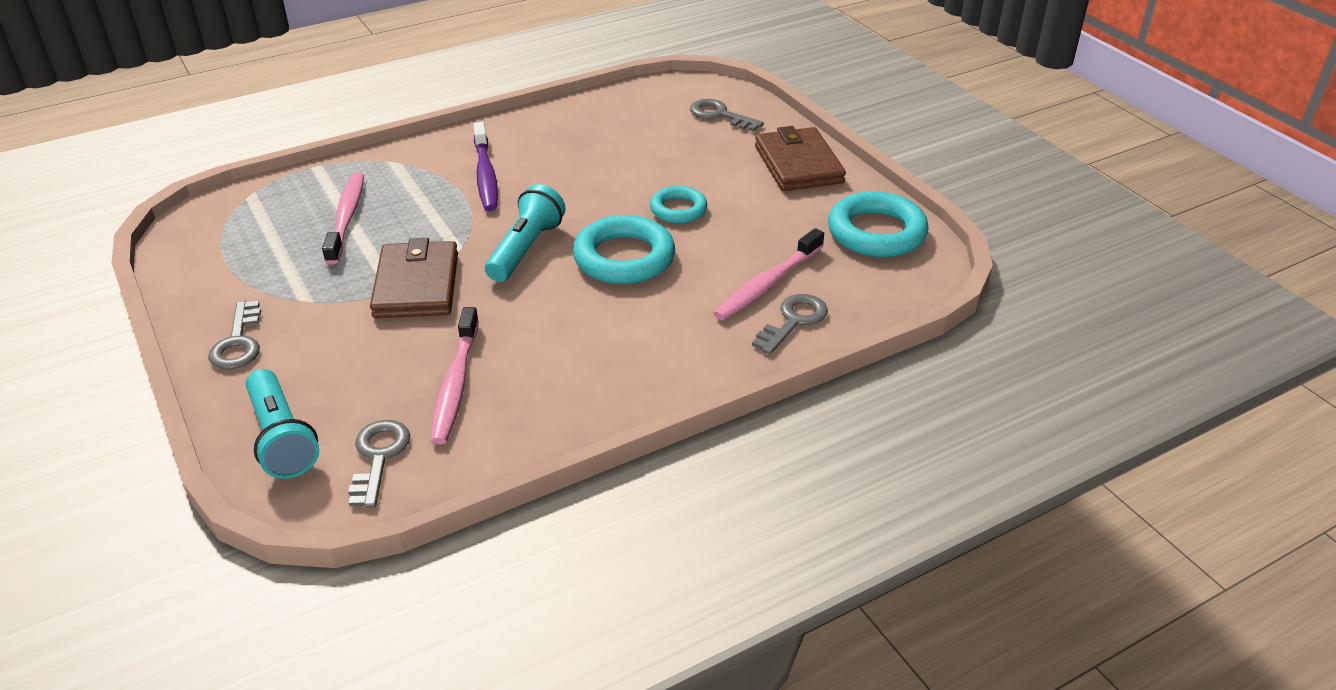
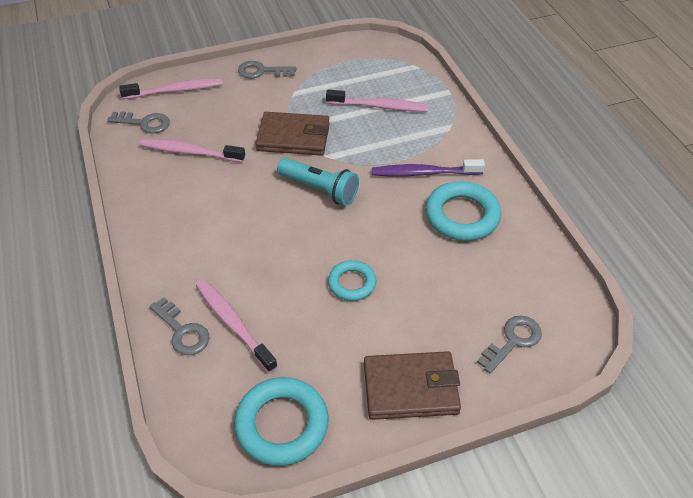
camera: 100 degrees right, 10 degrees up
(282, 438) = (175, 90): turquoise flashlight -> pink toothbrush
(624, 258) = (294, 241): turquoise ring -> turquoise ring (462, 216)

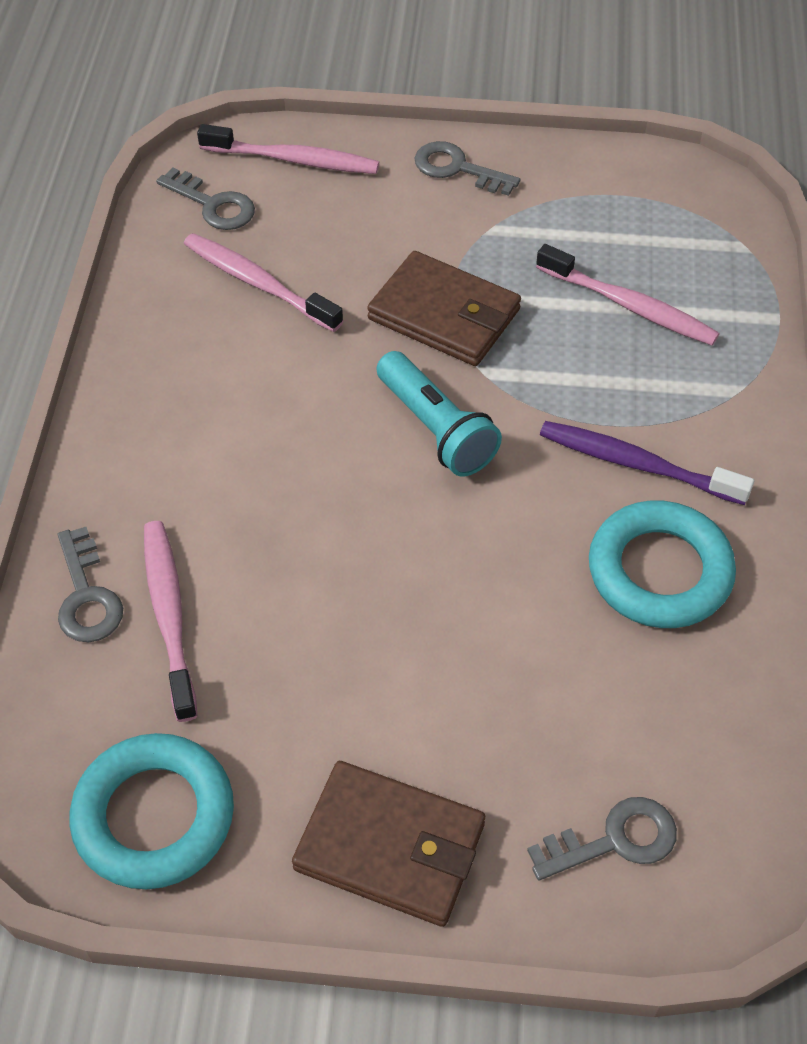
camera: 25 degrees right, 5 degrees up
(352, 283) = (396, 621): turquoise ring -> none

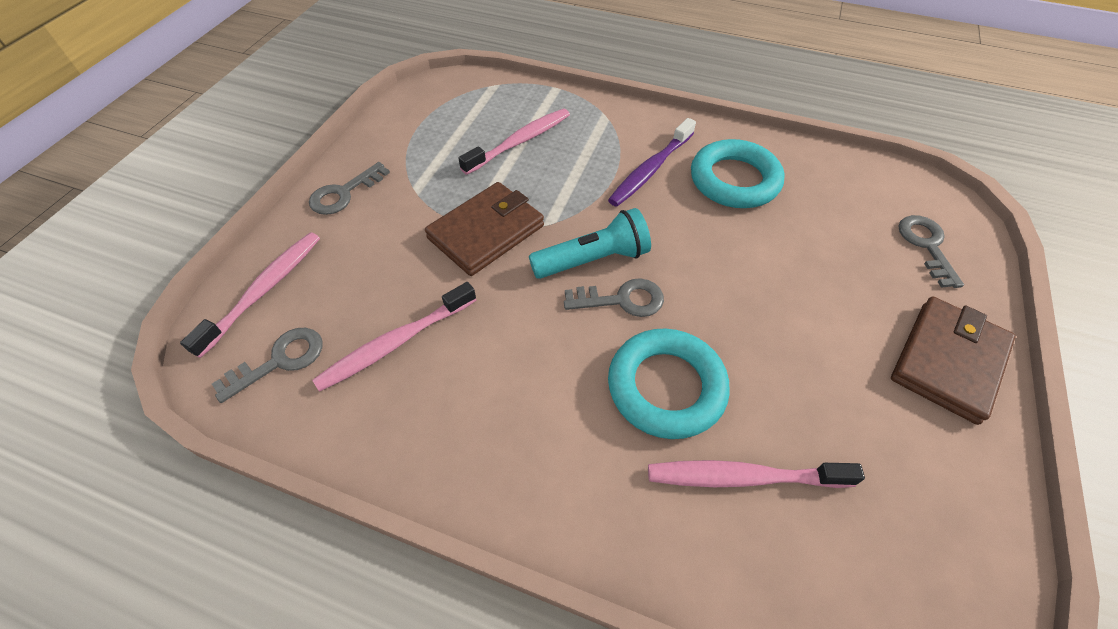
camera: 75 degrees left, 0 degrees up
(86, 595) = (715, 549): grey key -> grey key (621, 300)
(154, 816) = (944, 522): turquoise ring -> turquoise ring (666, 387)

